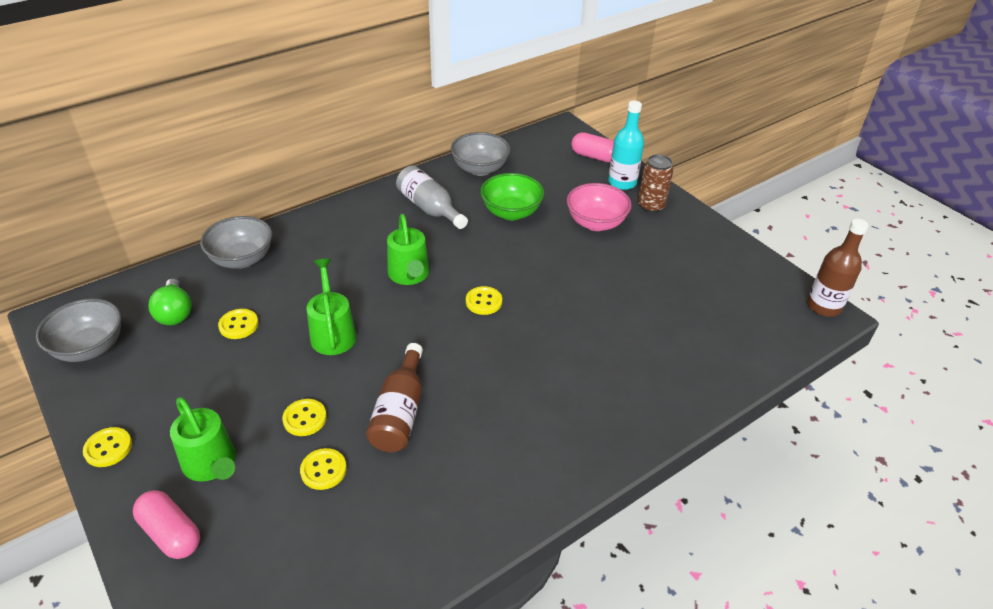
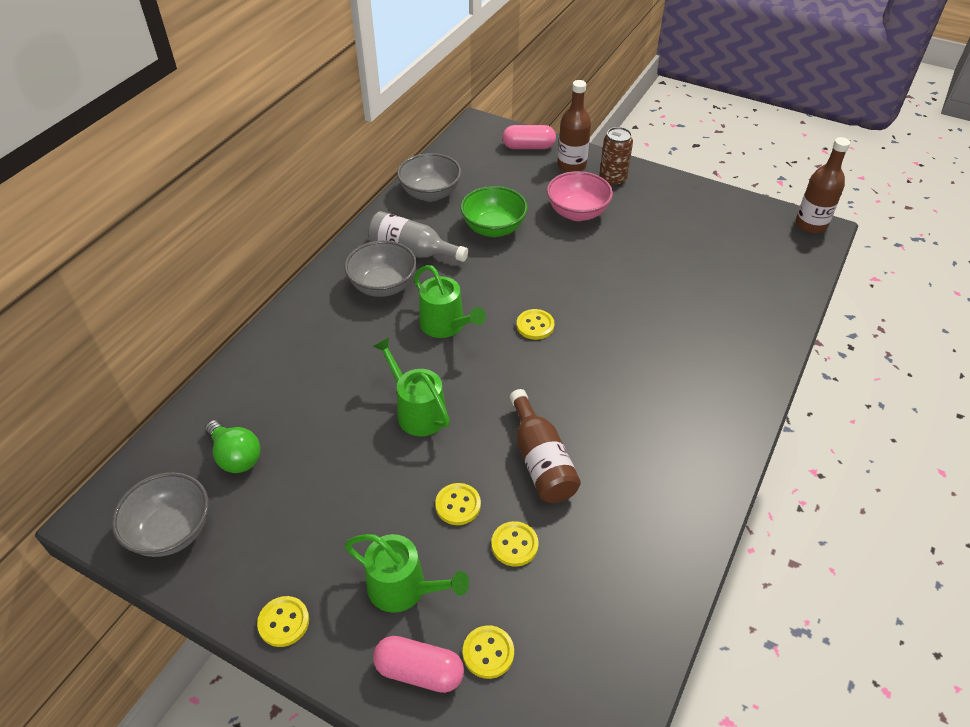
camera: 25 degrees left, 5 degrees up
(239, 325) = (315, 441): yellow button -> yellow button (488, 652)
(242, 259) = (261, 372): grey bowl -> grey bowl (383, 286)
(622, 182) = (571, 165): turquoise bottle -> brown bottle

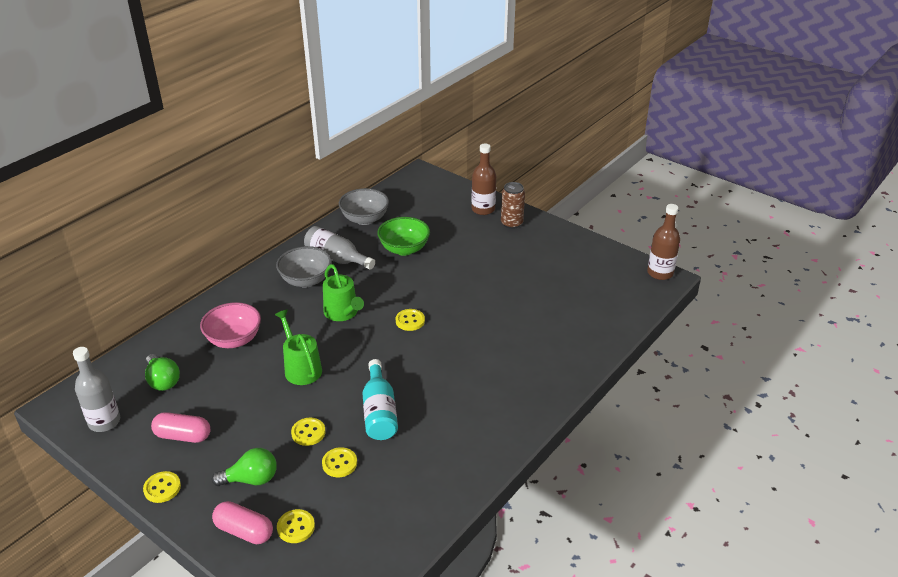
camera: 10 degrees right, 10 degrees down
(171, 531) = (104, 422): grey bowl -> grey bottle
(403, 588) = (251, 479): green watering can -> green light bulb
(528, 147) = (454, 192): pink capsule -> pink capsule (183, 436)
(541, 461) = (379, 412): brown bottle -> turquoise bottle
(577, 213) = (474, 245): pink bowl -> pink bowl (234, 340)

